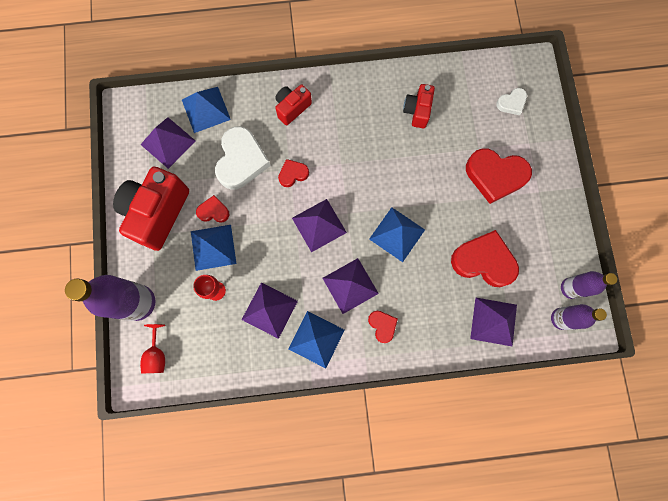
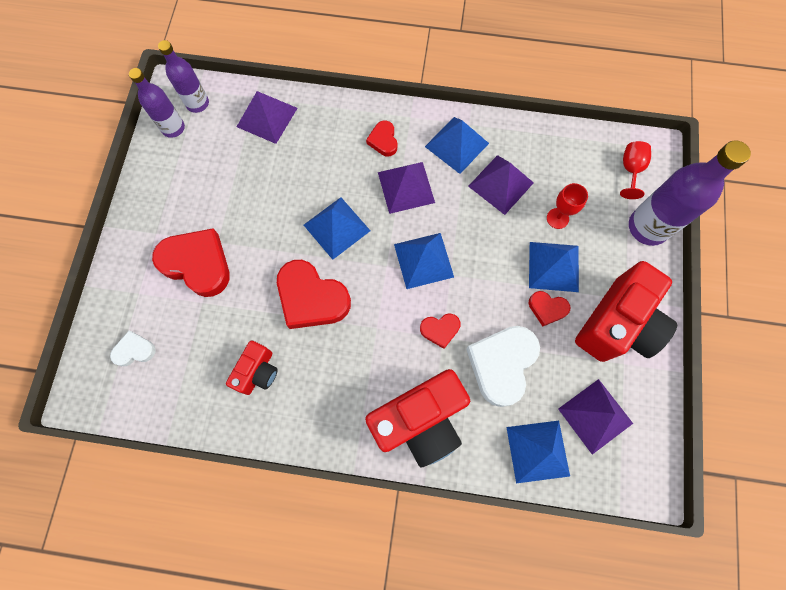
camera: 165 degrees left, 5 degrees down
(292, 108) = (420, 421): red camera -> red camera, size x1.88
(319, 225) = (423, 260): purple pyramid -> blue pyramid
(483, 261) = (252, 176): red heart -> red heart (311, 298)

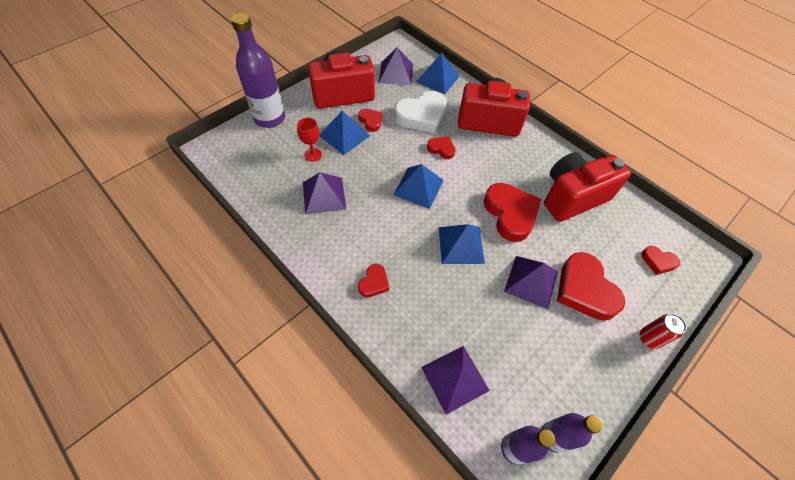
camera: 145 degrees left, 15 degrees down
(121, 256) = (649, 338): none -> red can
(134, 350) = (658, 261): white heart -> red heart
(258, 372) = (572, 197): red camera -> red camera, size x1.88
(406, 187) = (388, 237): purple pyramid -> purple pyramid (531, 281)
(456, 144) = (324, 240): blue pyramid -> none
(630, 170) = (238, 149): red goblet -> none

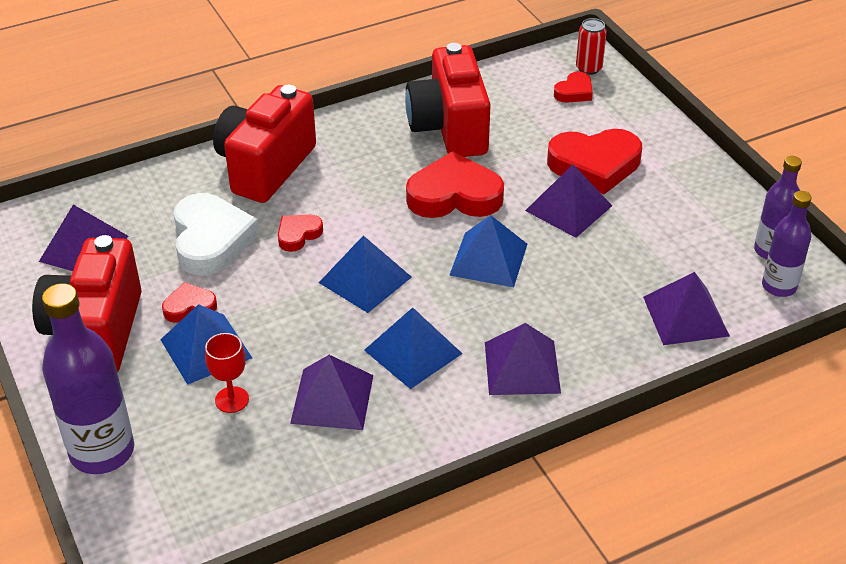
camera: 70 degrees left, 15 degrees down
(374, 283) = (522, 367): red heart -> purple pyramid
(438, 78) = (132, 199): blue pyramid -> blue pyramid (413, 351)
(649, 338) = (672, 136): red can -> red can (588, 68)

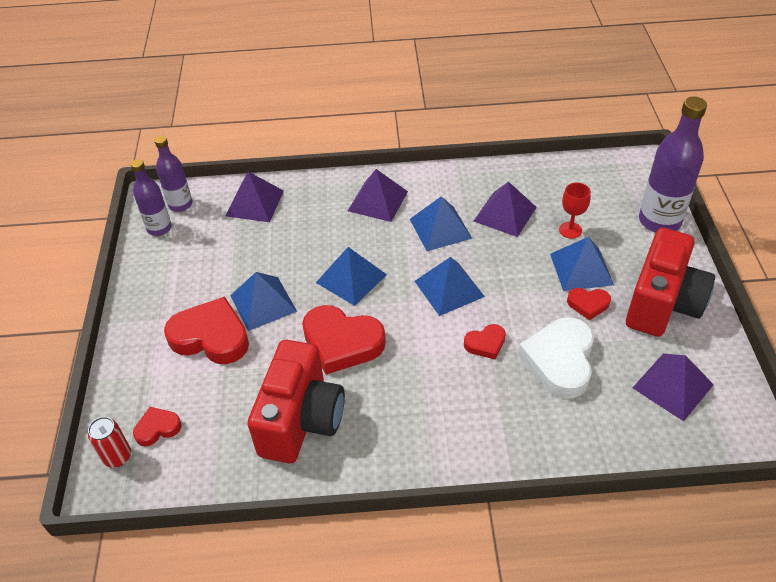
camera: 155 degrees left, 5 degrees up
(265, 167) = (491, 429): red camera -> none
(568, 208) = (263, 303): purple pyramid -> blue pyramid

